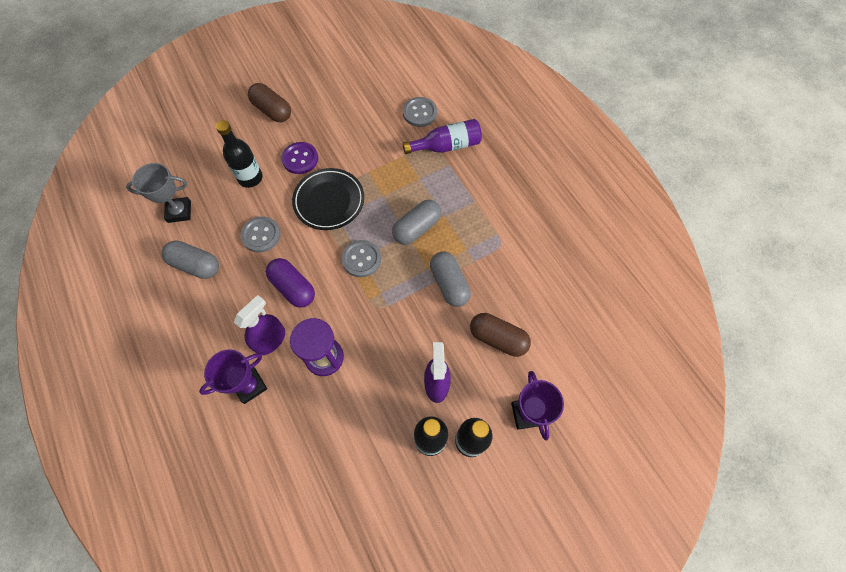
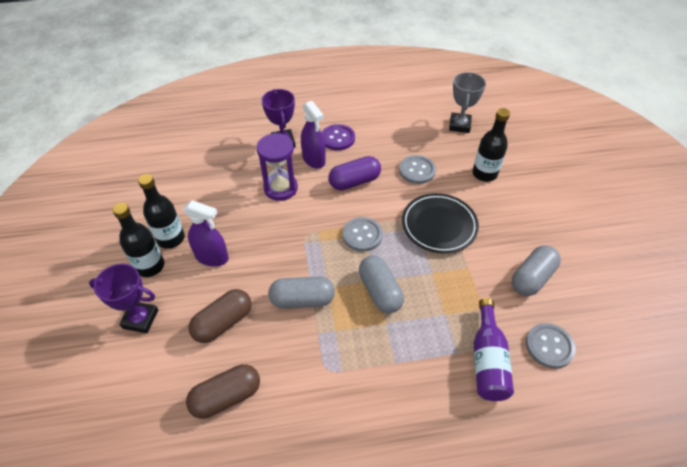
camera: 110 degrees right, 15 degrees down
(195, 265) = (402, 128): grey capsule -> grey capsule (532, 278)
(272, 110) = (571, 204): brown capsule -> brown capsule (226, 397)
(300, 159) = (499, 214): purple button -> purple button (338, 138)

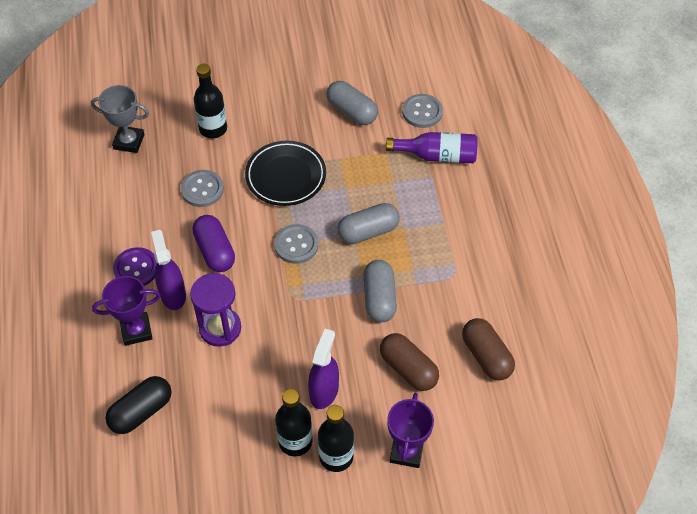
camera: 90 degrees left, 5 degrees up
(216, 150) = (141, 411): none -> black capsule
(314, 159) = (173, 294): purple spray bottle -> purple spray bottle turned 75 degrees counterclockwise

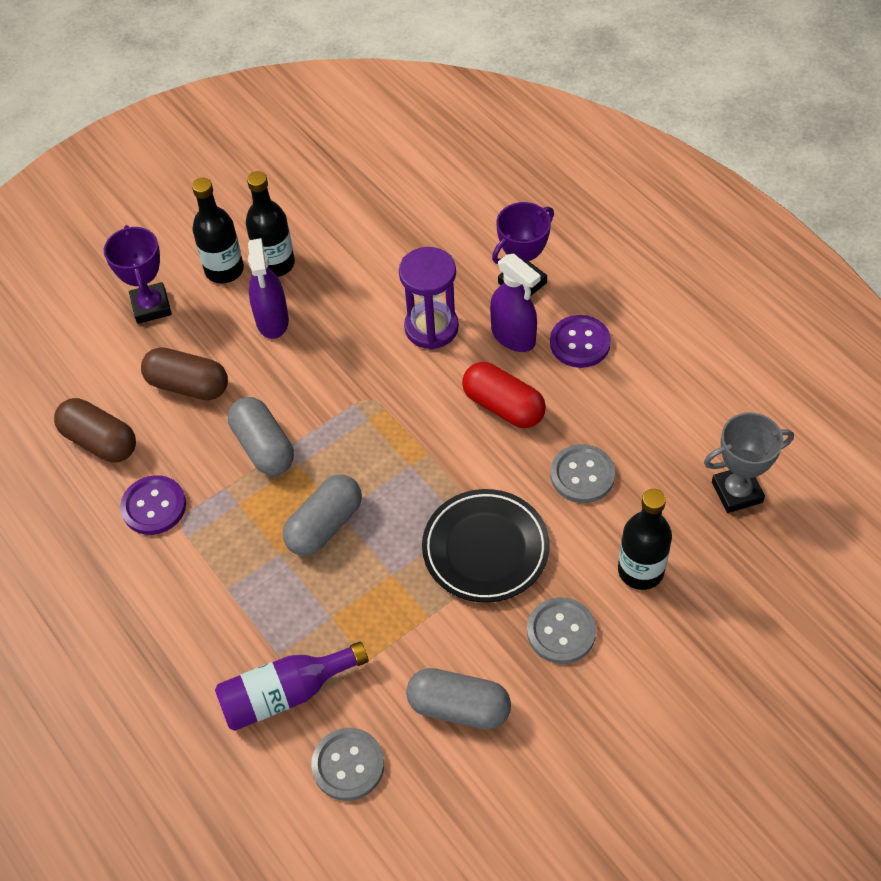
camera: 155 degrees right, 0 degrees up
(141, 411) = (453, 218): black capsule -> none
(215, 251) = (503, 406): purple capsule -> red capsule
(296, 245) = (407, 462): grey button -> grey button (561, 631)
(467, 292) = (154, 506): none -> purple button

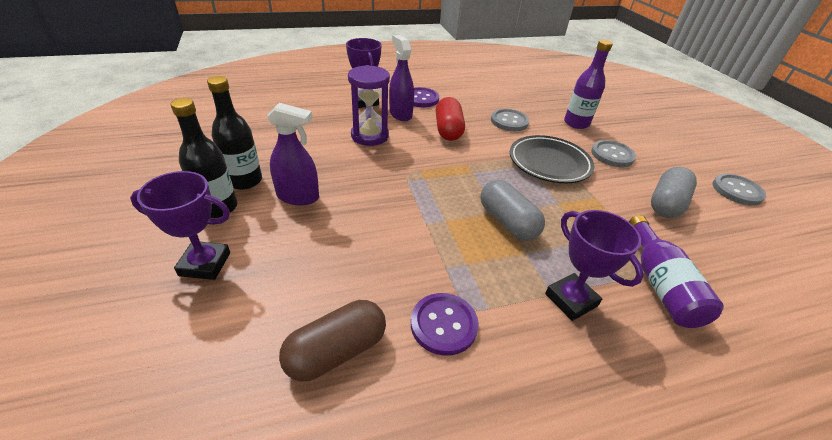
camera: 75 degrees left, 15 degrees down
(188, 385) = (320, 262): brown capsule -> none
(226, 606) = (571, 300): none -> purple trophy
(263, 447) = (418, 234): grey capsule -> none
(348, 765) = (720, 266): grey button -> grey button (737, 191)
(503, 406) = (448, 130): red capsule -> red capsule turned 60 degrees counterclockwise
(513, 336) = (400, 114): purple spray bottle -> purple spray bottle turned 90 degrees counterclockwise
(640, 570) = (576, 123): black bottle -> purple bottle
(737, 492) = (537, 90): grey trophy -> none

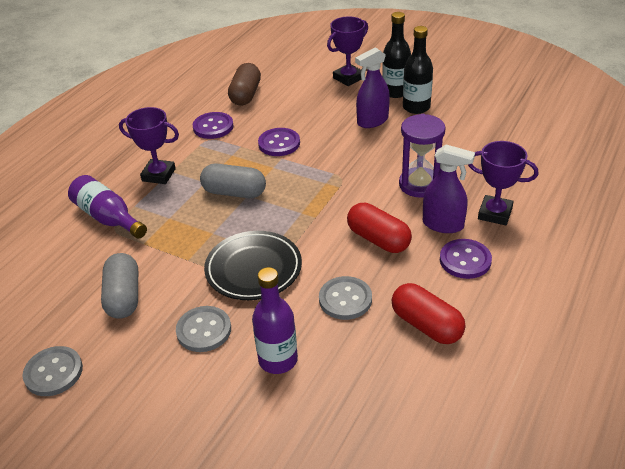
camera: 140 degrees right, 0 degrees up
(406, 239) = (279, 143): none -> purple button
(483, 95) = (426, 325): none -> red capsule

